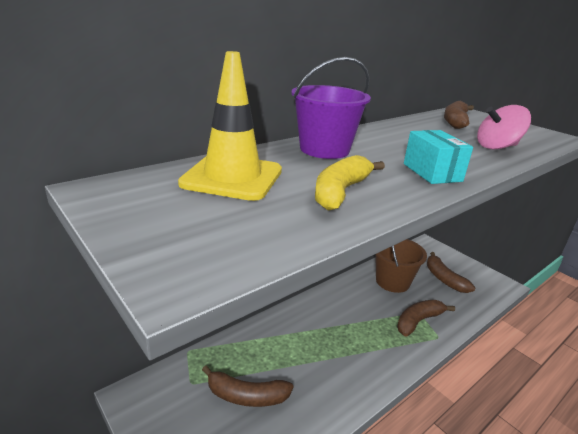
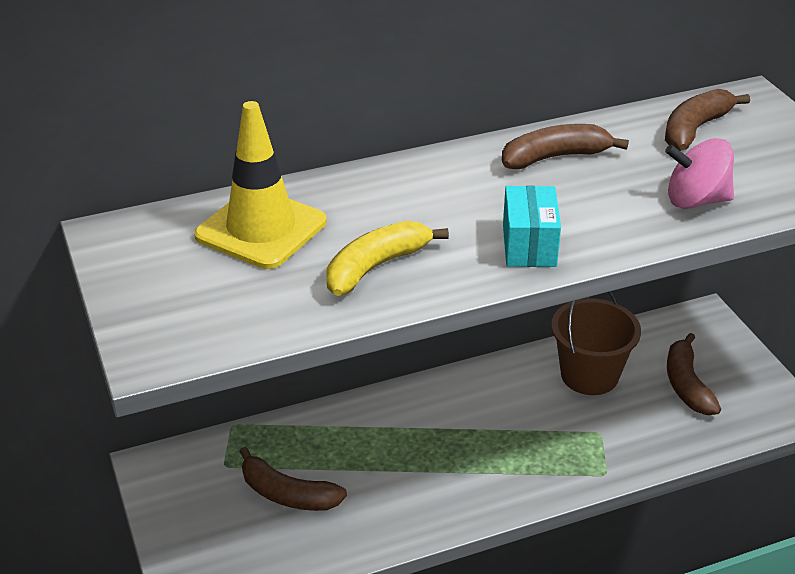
camera: 20 degrees right, 10 degrees up
(324, 149) = (412, 185): purple bucket -> none
(418, 321) = (589, 445): brown banana -> brown banana (555, 157)

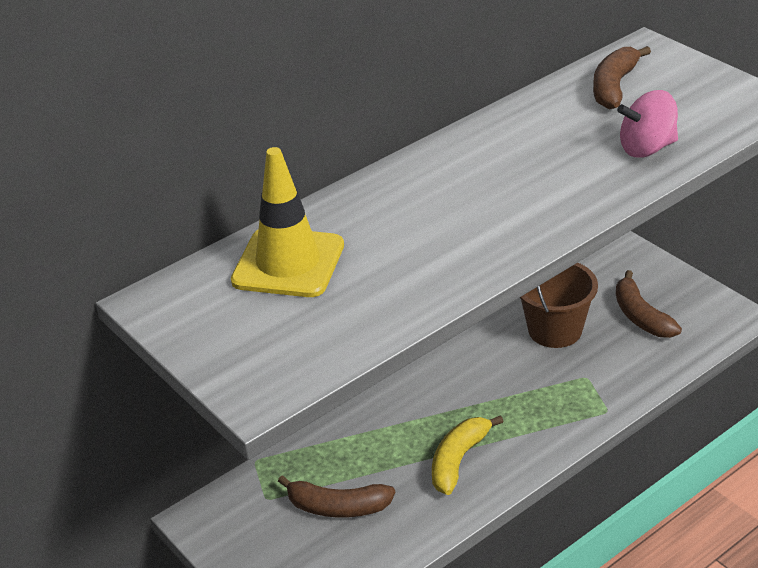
camera: 15 degrees left, 0 degrees up
(376, 267) = (410, 271): yellow banana -> yellow banana (458, 460)
(529, 245) = (530, 220): turquoise box -> none
(555, 157) = (510, 138): brown banana -> none

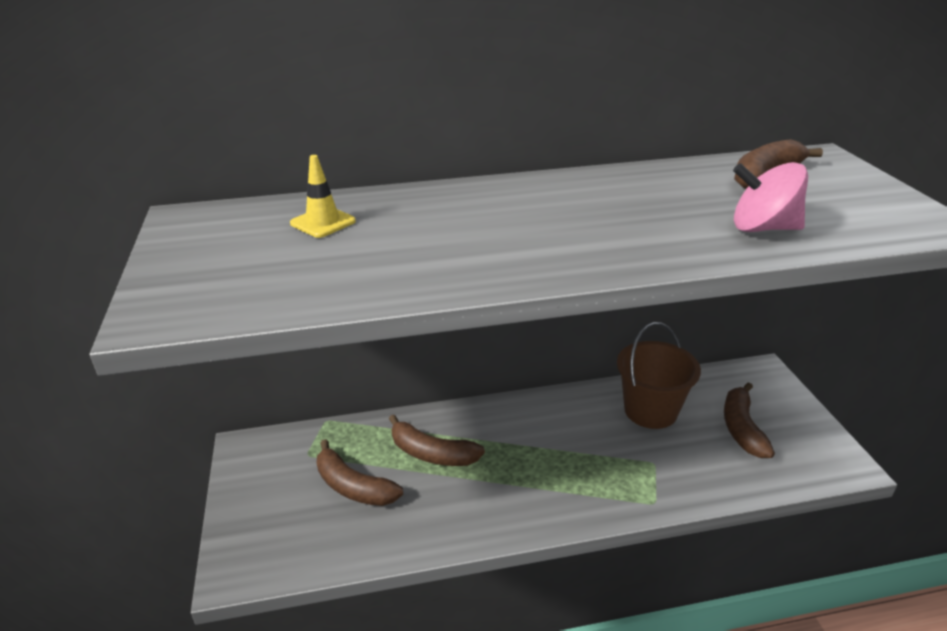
camera: 25 degrees right, 5 degrees down
(288, 263) = (323, 222): yellow traffic cone -> yellow traffic cone, size x0.51
(386, 448) = (432, 453): none -> brown banana
(458, 460) = (484, 490): yellow banana -> none

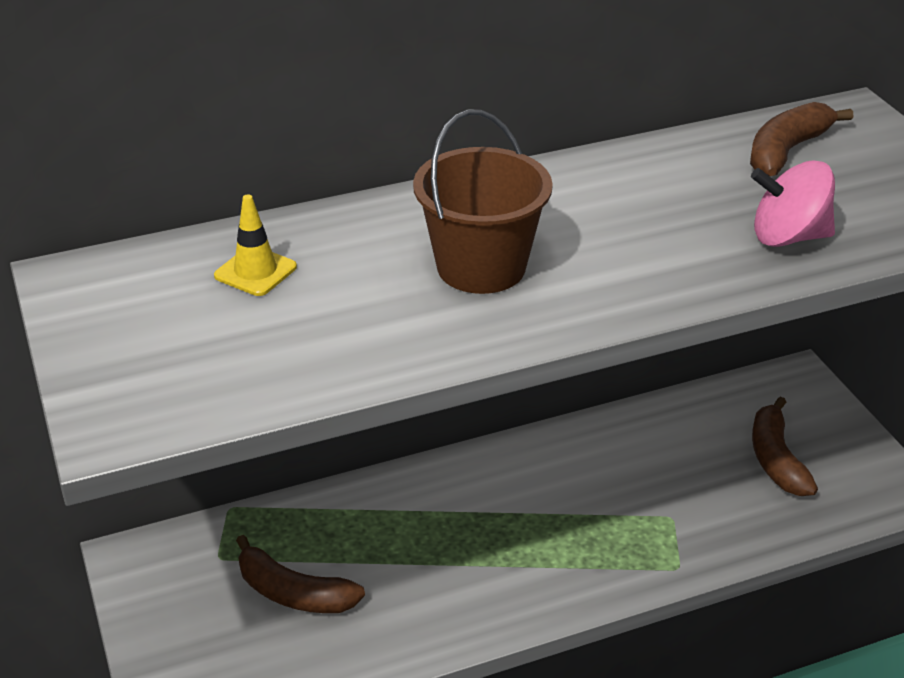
camera: 10 degrees left, 5 degrees up
(432, 453) = (386, 537): brown banana -> none
(650, 411) = (659, 447): brown bucket -> brown bucket (481, 267)

